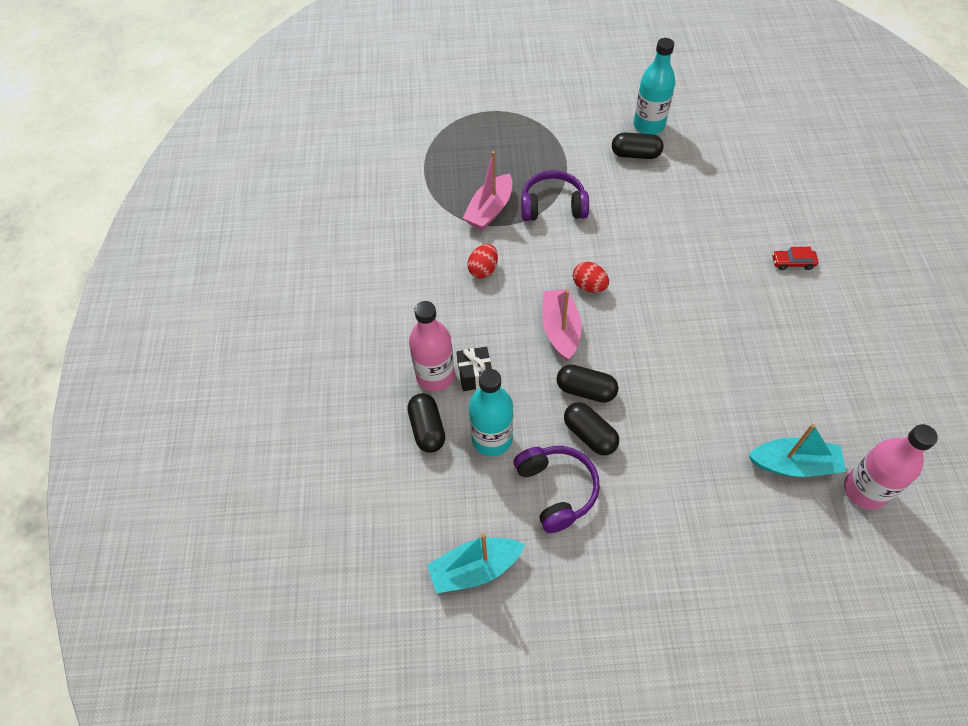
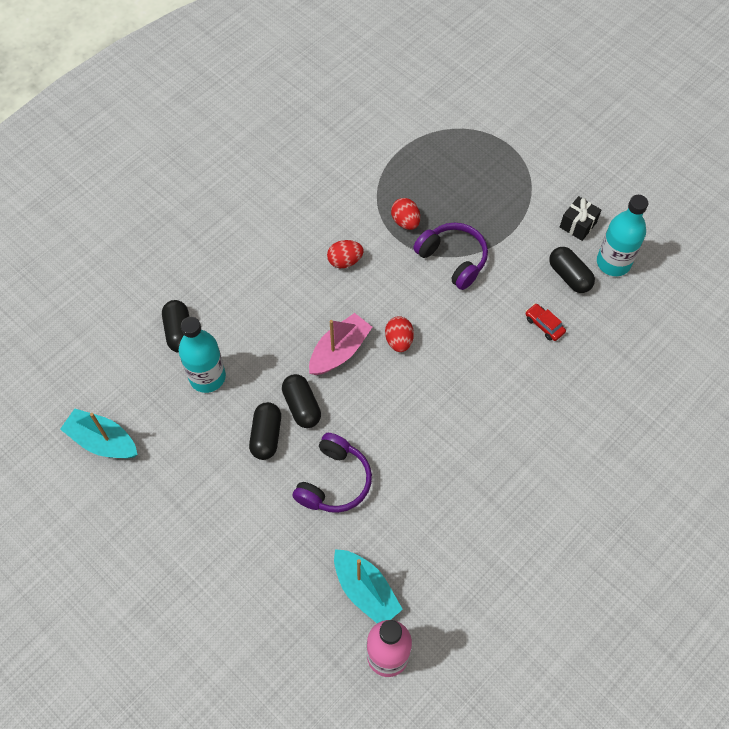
camera: 45 degrees right, 5 degrees up
(427, 429) = (179, 332): black capsule -> black capsule turned 45 degrees counterclockwise
(435, 376) = (225, 303): pink bottle -> none
(475, 375) = (248, 327): black gift -> black gift (578, 225)
(490, 210) = (405, 221): pink boat -> red egg
(556, 490) = (203, 447): purple headphones -> purple headphones (334, 481)
(792, 263) = (569, 468): red car -> red car (544, 325)

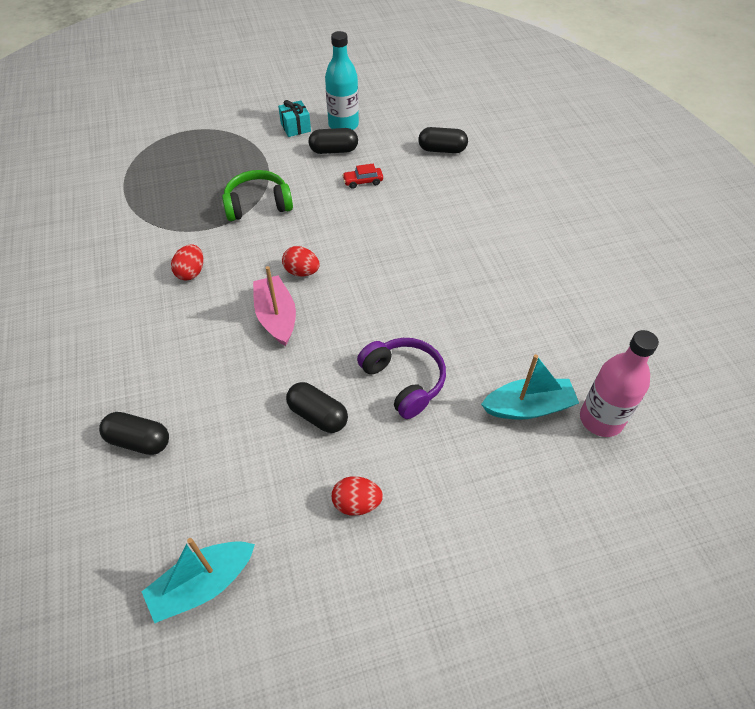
camera: 60 degrees left, 10 degrees down
(207, 377) = (212, 438): turquoise bottle -> none
(302, 406) = (309, 371): black capsule -> black capsule (442, 150)
(405, 221) = (194, 217): red egg -> red egg (357, 503)
(453, 259) = (258, 205): purple headphones -> green headphones
(578, 225) = (295, 127): black gift -> turquoise gift

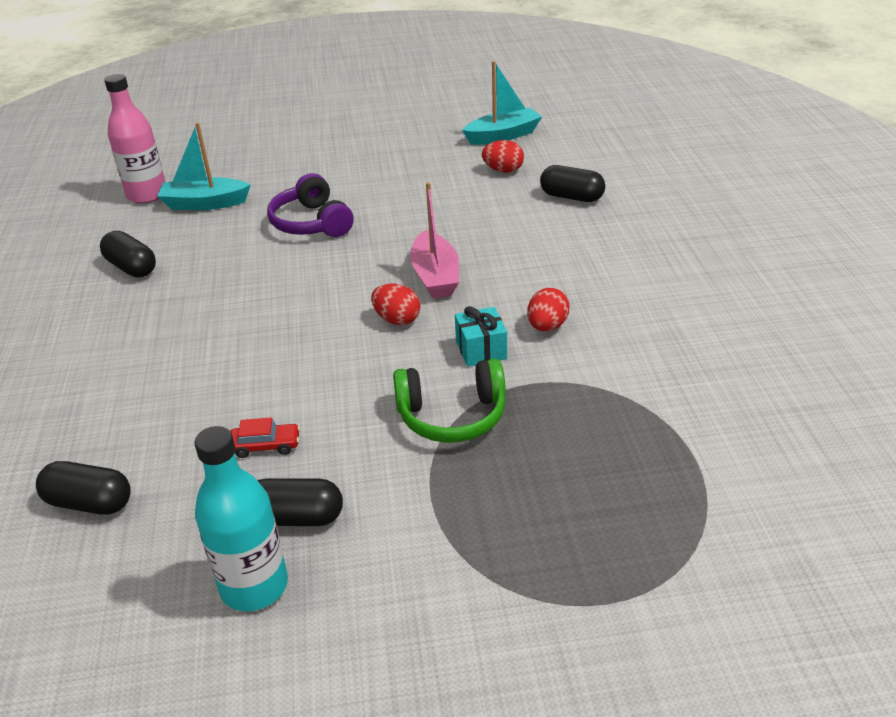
camera: 170 degrees left, 15 degrees down
(295, 127) = (361, 588): turquoise gift -> turquoise gift (481, 350)
(317, 415) = (403, 205): black capsule -> black capsule (131, 267)
(357, 503) = (382, 162): red egg -> red egg (503, 170)

